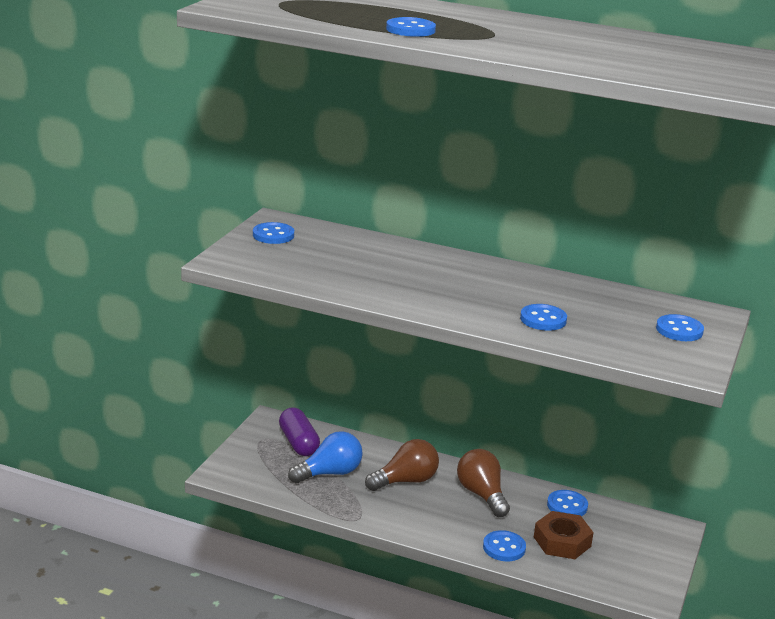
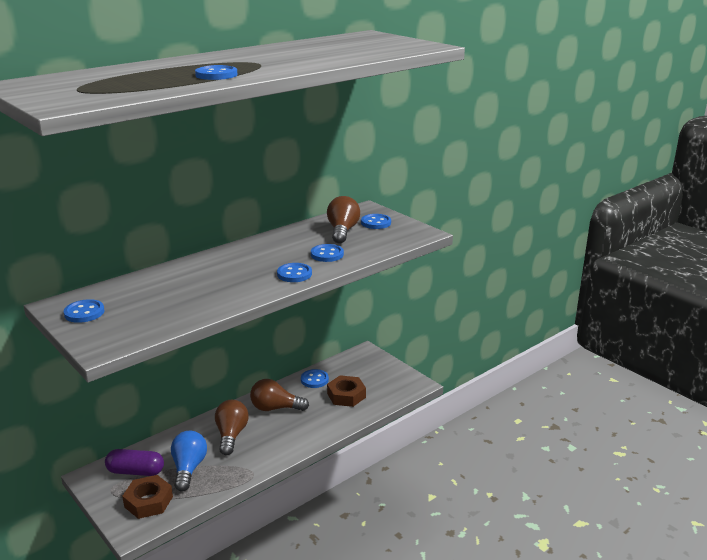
camera: 60 degrees left, 0 degrees up
(264, 468) = (148, 501): none -> brown nut
(504, 548) = (335, 420): blue button -> blue button (294, 274)
(621, 314) = (342, 231): none -> brown light bulb

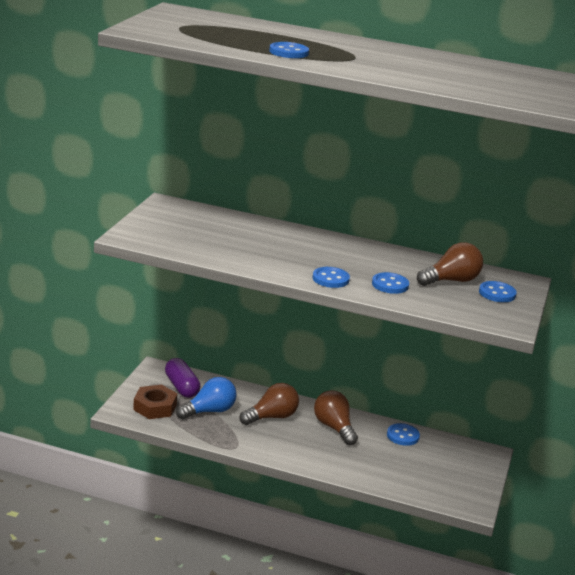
camera: 55 degrees right, 0 degrees up
(84, 313) = (166, 215): blue button -> none
(346, 395) = (400, 464): brown nut -> none

